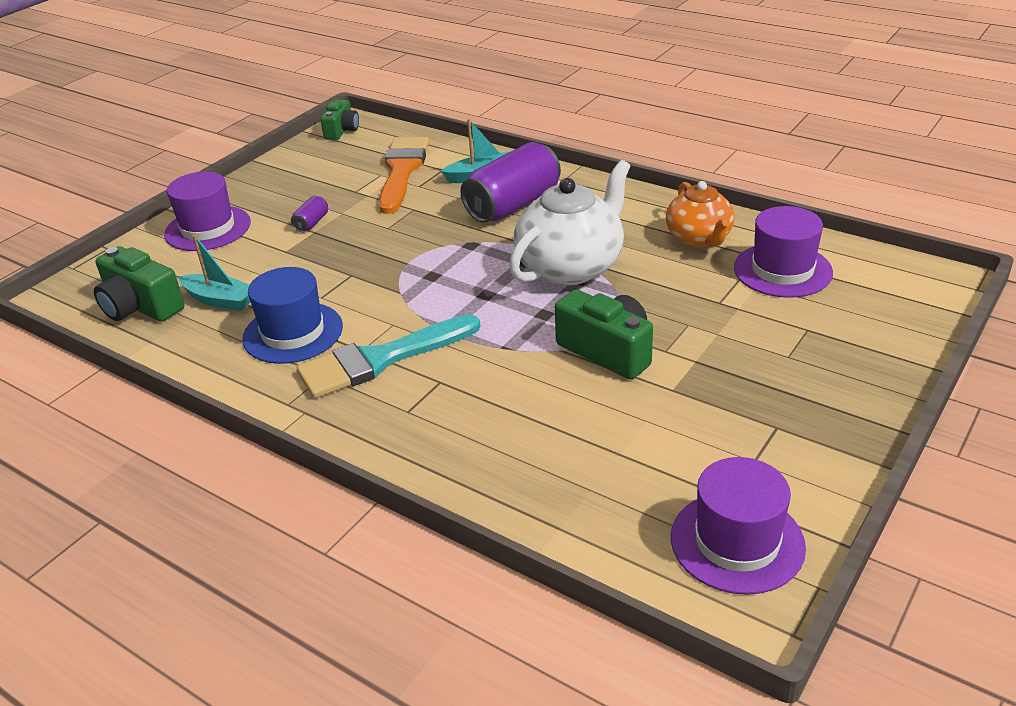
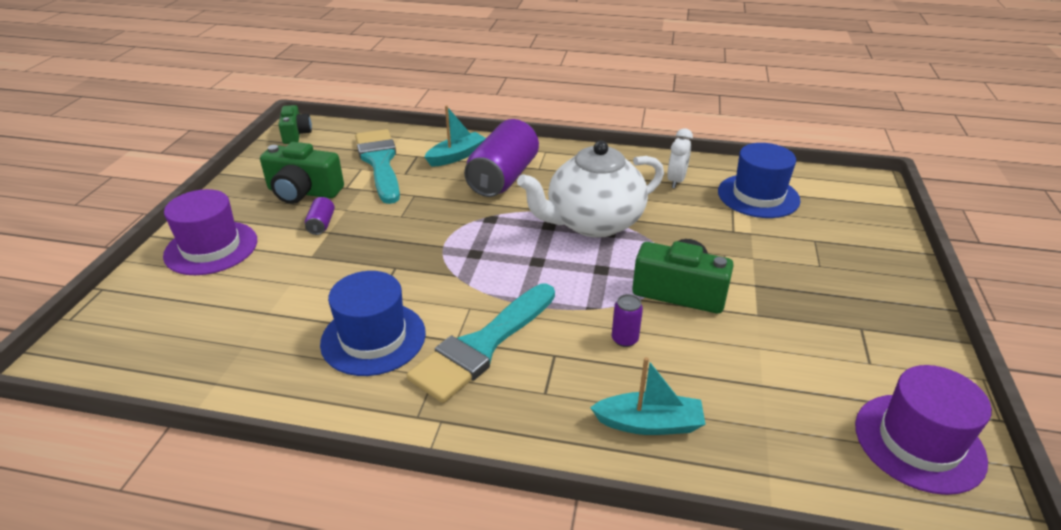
camera: 25 degrees left, 0 degrees up
(140, 307) = (180, 346): green camera -> green camera (303, 192)
(220, 300) = (270, 320): turquoise boat -> turquoise boat (649, 423)
(402, 171) = (380, 162): orange brush -> turquoise brush
(516, 382) = (624, 339): none -> purple can
(571, 267) = (592, 223): white teapot -> white teapot turned 135 degrees counterclockwise
(699, 238) = (676, 181): orange teapot -> white clock
(782, 270) = (758, 196): purple hat -> blue hat

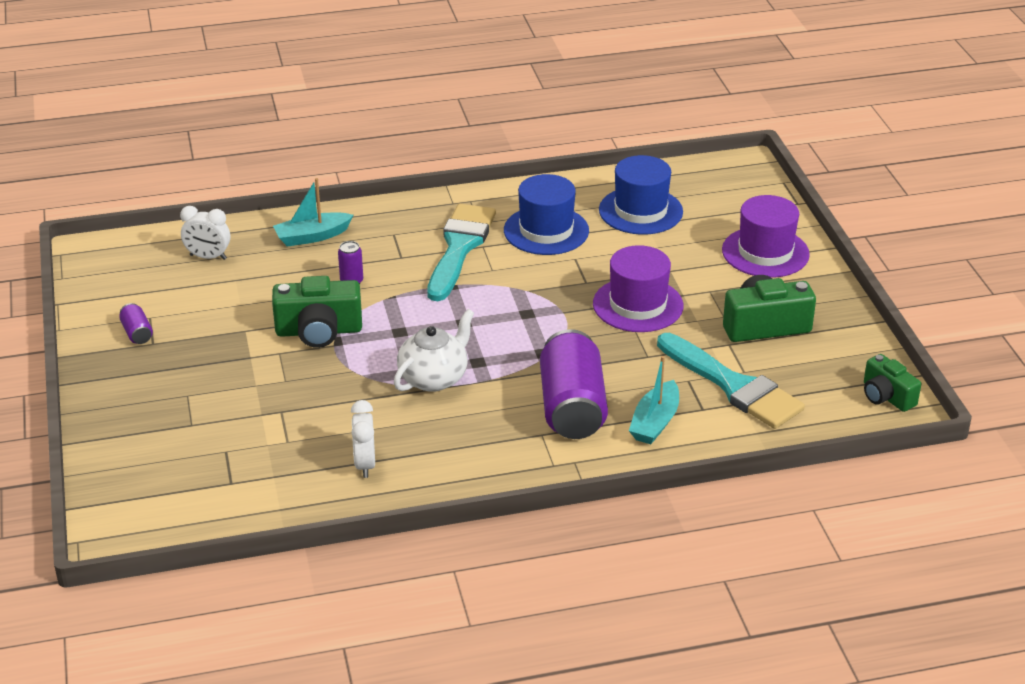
camera: 155 degrees right, 0 degrees up
(321, 224) = (699, 299): purple can -> purple can (137, 333)
(592, 223) = (434, 378): white teapot -> white teapot, size x0.64
(758, 196) = (259, 469): blue hat -> blue hat (640, 211)
(797, 434) = (208, 257): none -> white clock
(919, 442) = (122, 274): purple hat -> purple hat (638, 305)

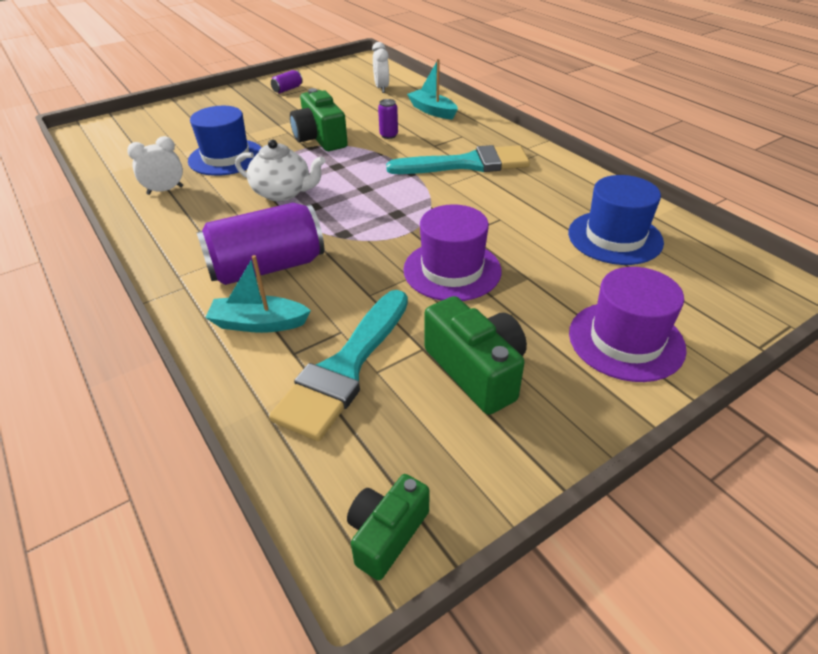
camera: 70 degrees right, 5 degrees up
(546, 230) = (529, 195): blue hat -> blue hat (226, 157)

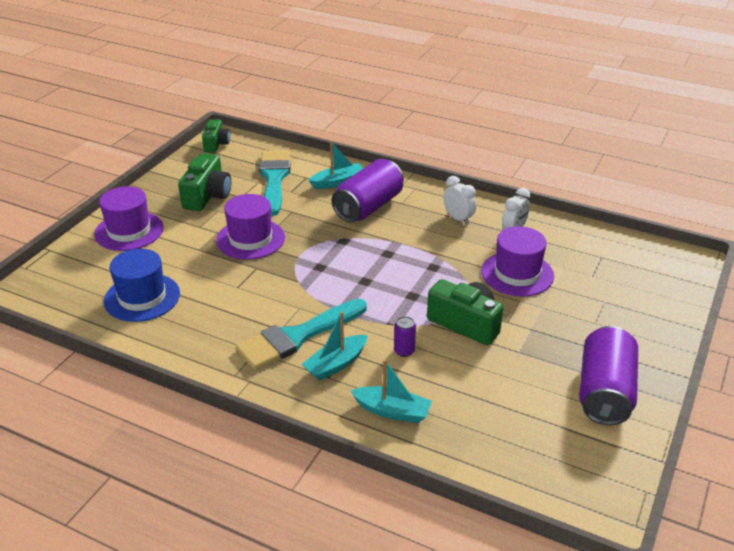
camera: 150 degrees right, 5 degrees down
(226, 157) = (517, 274): blue hat -> purple hat
(283, 193) = (424, 257): white teapot -> none
(287, 89) = (604, 392): purple can -> purple can, size x2.38
(381, 88) = (497, 439): white clock -> white clock (458, 218)
(449, 141) = (336, 364): none -> turquoise boat
(476, 370) = (207, 196): green camera -> green camera turned 105 degrees counterclockwise

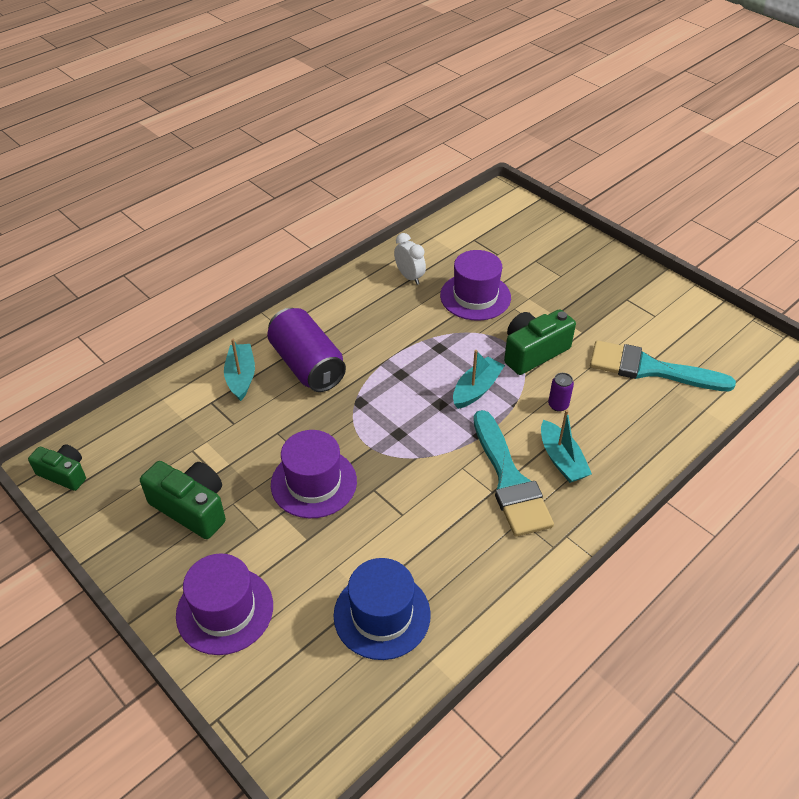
camera: 70 degrees left, 10 degrees up
(274, 179) = (195, 432): turquoise brush -> turquoise brush (650, 369)
(392, 411) = (637, 436): turquoise boat -> turquoise boat (476, 389)
(458, 218) = (367, 306): white clock -> none
(604, 392) = (646, 301): purple can -> none

